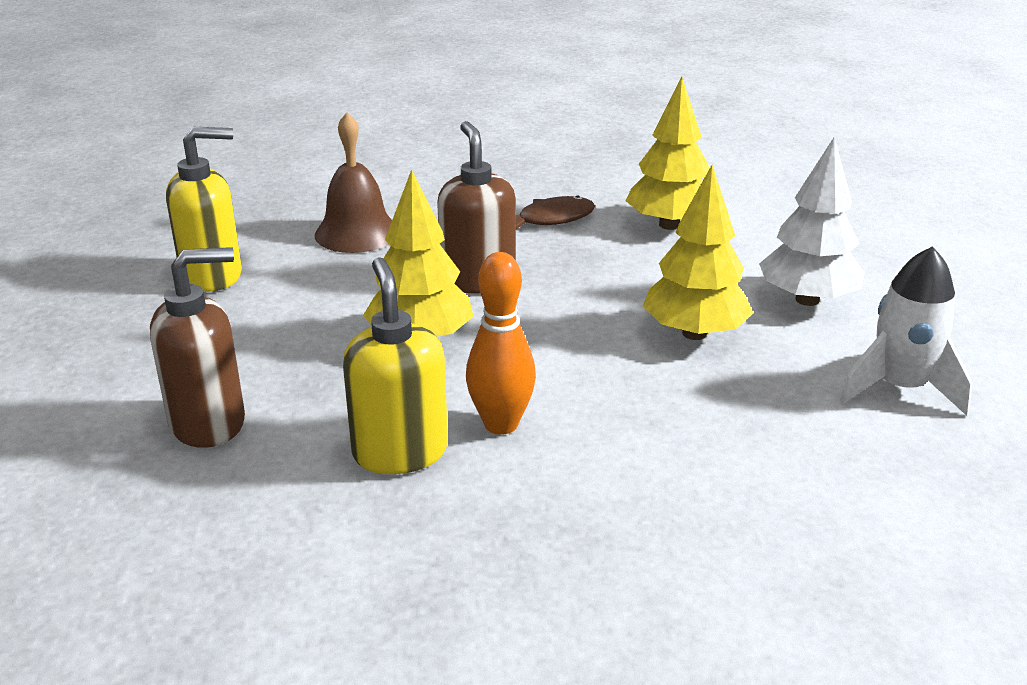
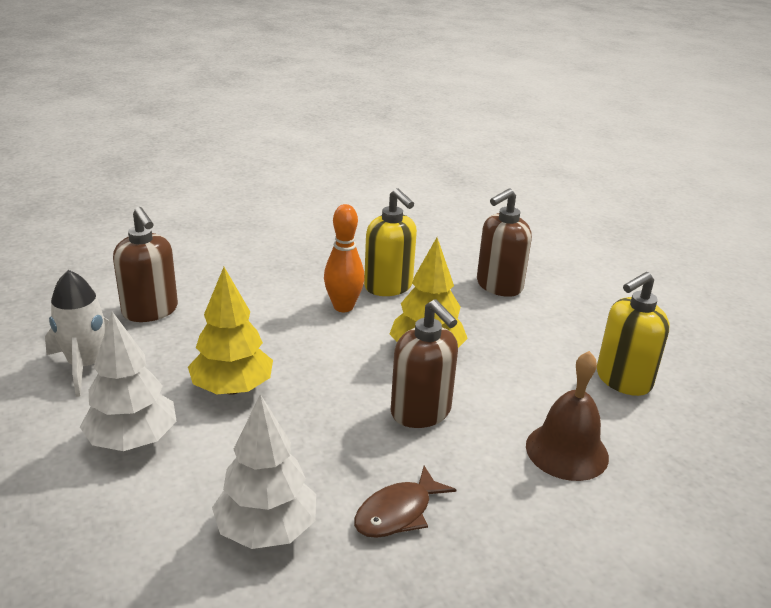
camera: 160 degrees right, 0 degrees up
(669, 225) = (266, 530): yellow tree -> white tree
(831, 466) = (150, 311): none -> brown soap dispenser

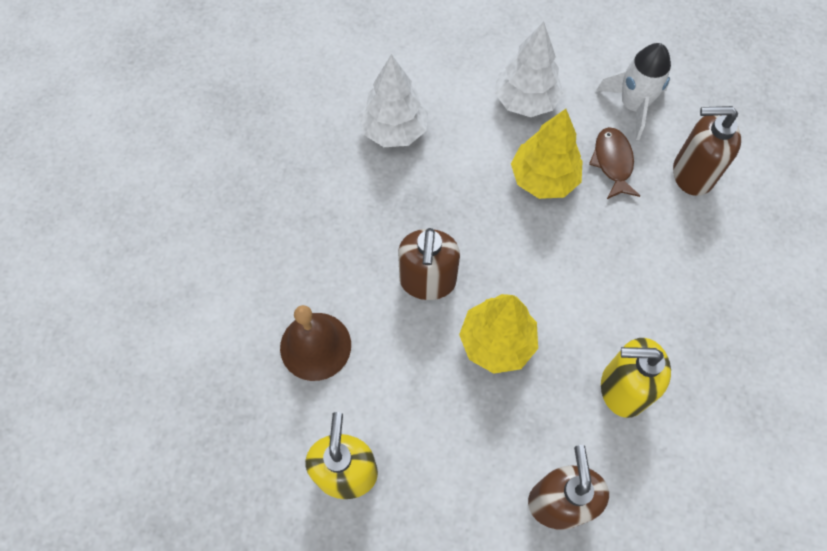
camera: 130 degrees right, 35 degrees up
(343, 307) = (610, 323): orange bowling pin -> none
(398, 512) = (352, 201): brown fish -> brown fish (613, 162)
(421, 412) = (427, 281): brown soap dispenser -> brown soap dispenser turned 90 degrees counterclockwise

